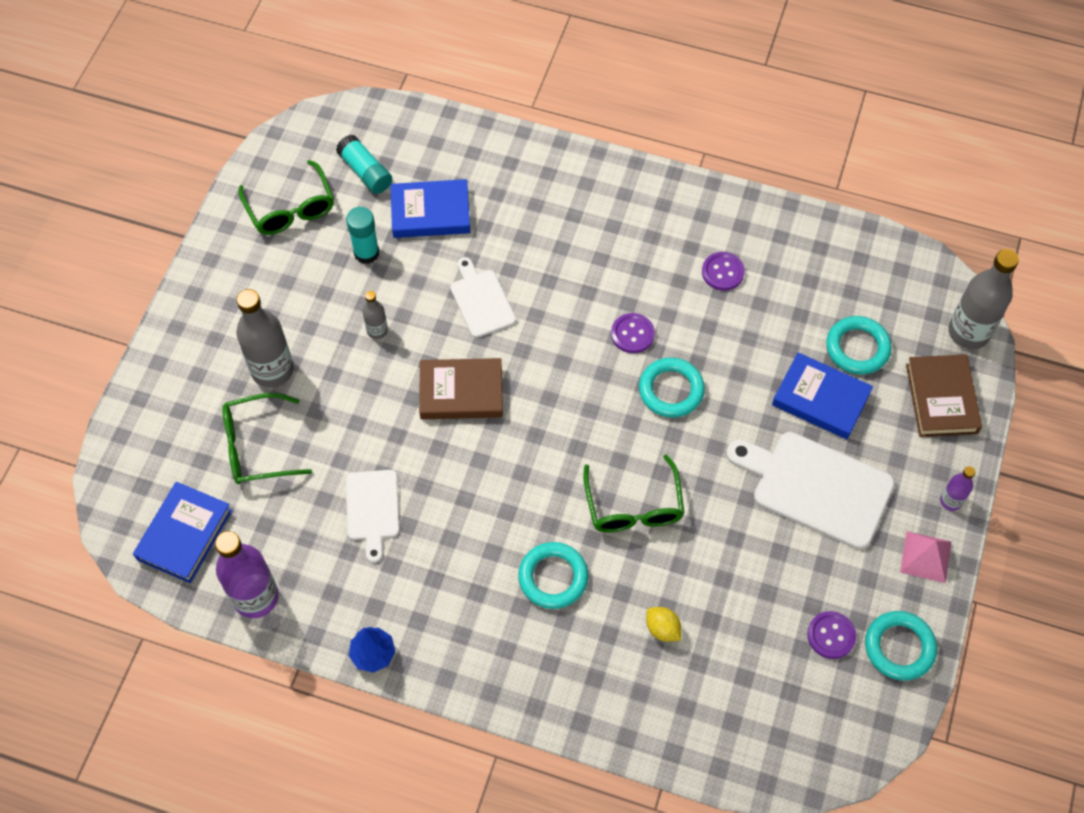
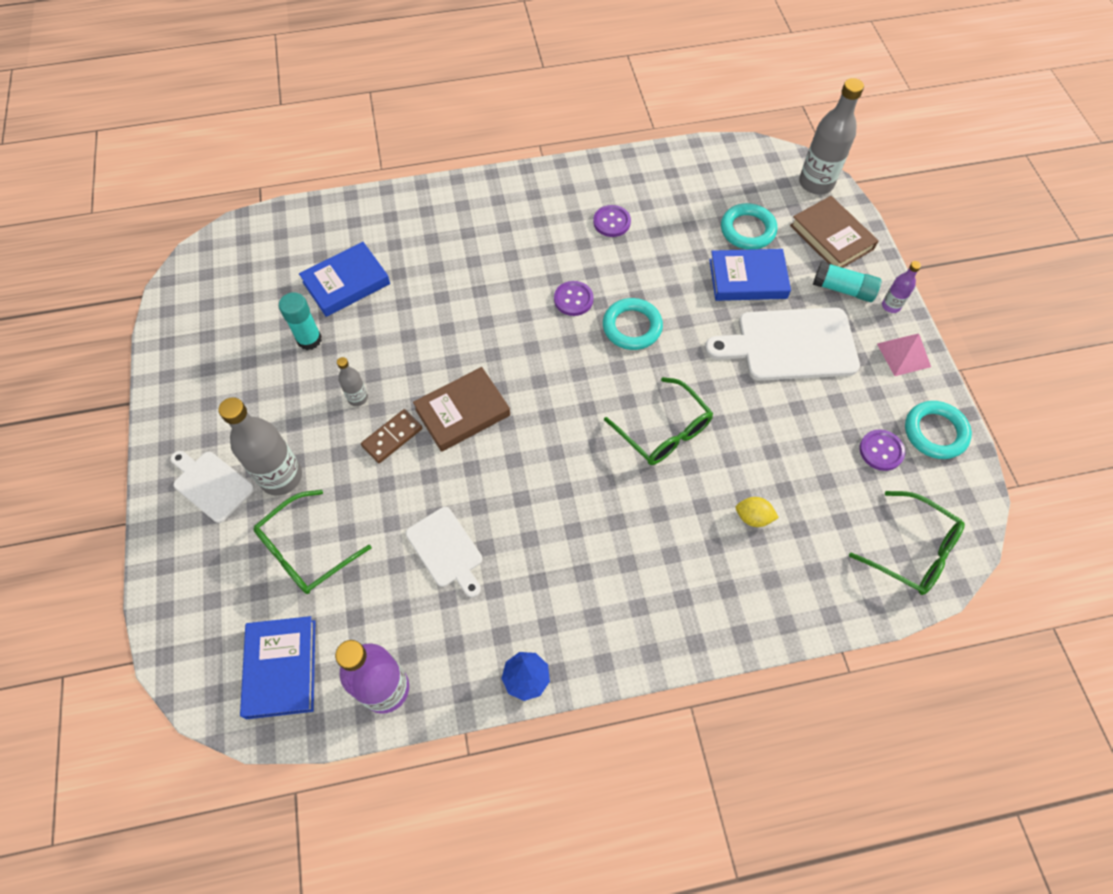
camera: 30 degrees left, 0 degrees up
(291, 209) = (218, 335): green glasses -> green glasses (912, 551)
(365, 172) = (269, 276): turquoise glue stick -> turquoise glue stick (843, 289)
(386, 383) = (392, 437): none -> brown domino
(481, 300) = (433, 331): white cutting board -> white cutting board (211, 484)
(553, 577) = (638, 524): turquoise ring -> none

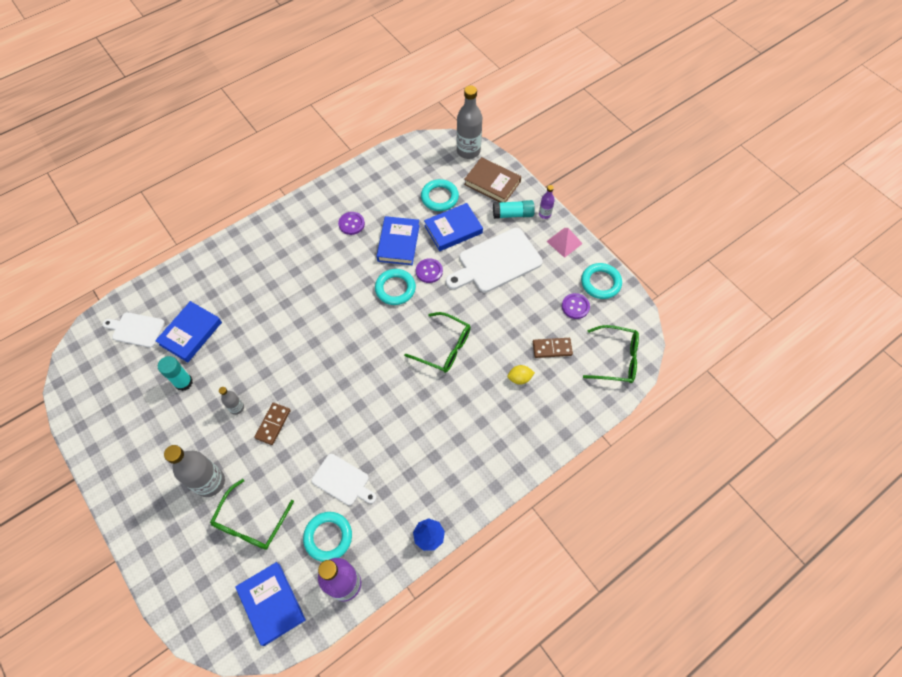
camera: 25 degrees left, 0 degrees up
(211, 484) = (163, 508): white cutting board -> white cutting board (136, 329)
(393, 615) = (328, 537): none -> turquoise ring
(462, 412) = (312, 388): brown book -> none
(573, 299) = (350, 285): purple button -> purple button (429, 271)
(663, 269) = (398, 243): none -> blue book
(819, 495) = (552, 348): none -> brown domino

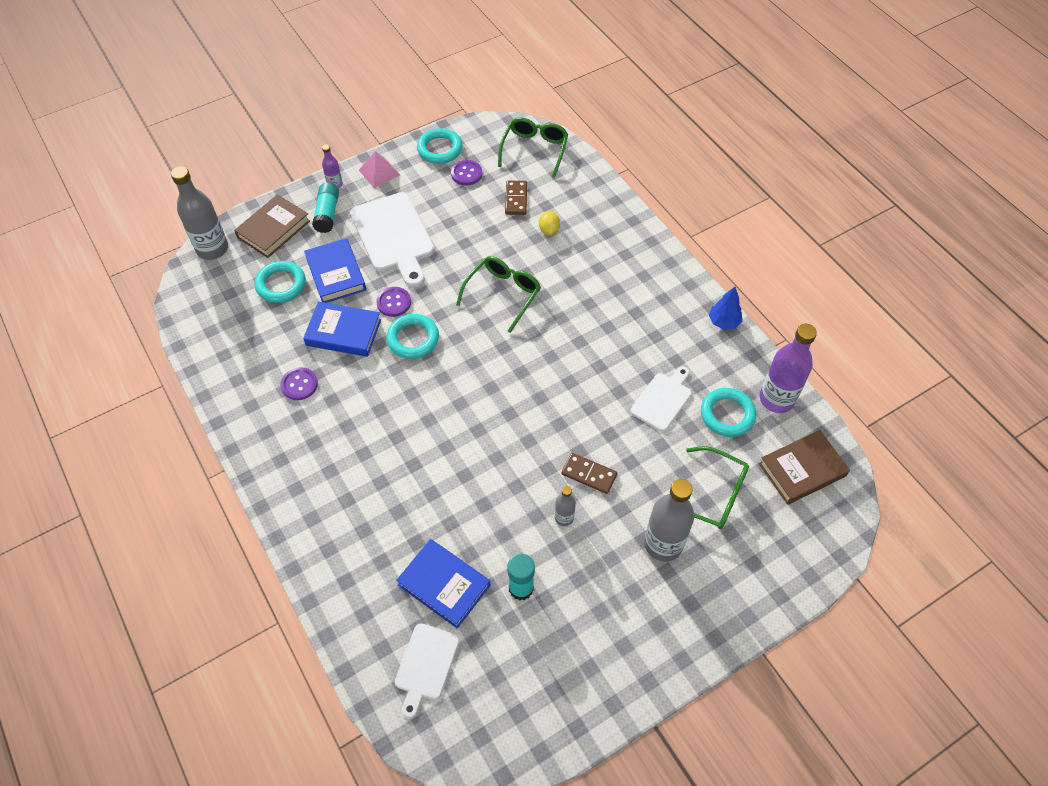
camera: 85 degrees left, 5 degrees down
(271, 603) = (802, 470): blue book -> brown book

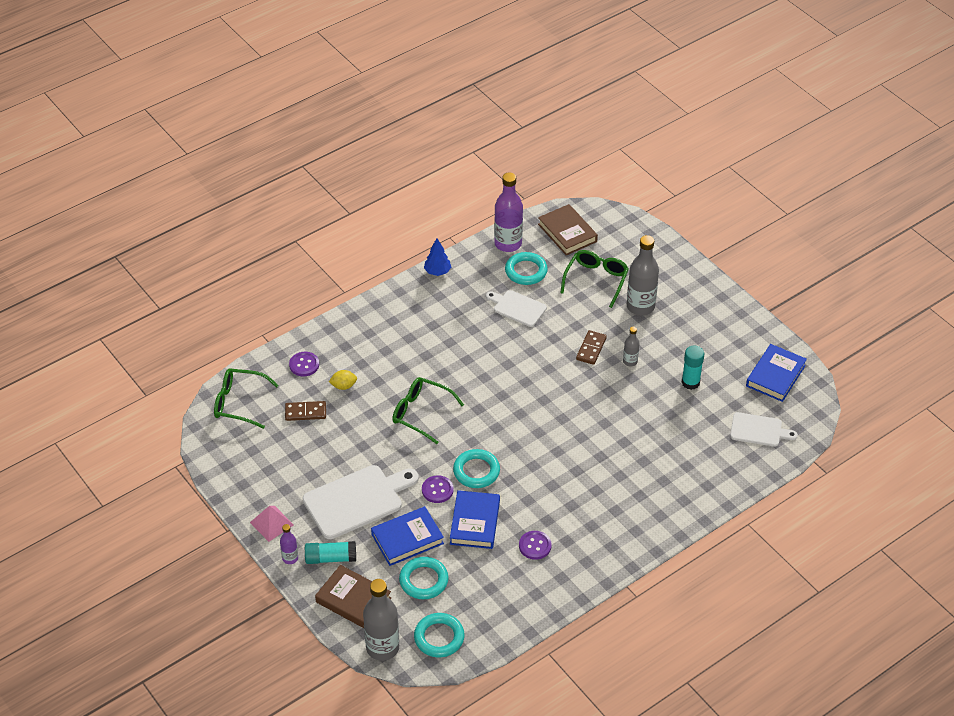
camera: 95 degrees left, 10 degrees down
(440, 149) = (238, 477): turquoise ring -> turquoise ring (439, 637)
(444, 585) = (697, 426): blue book -> blue book (775, 376)
(466, 174) = (272, 452): purple button -> purple button (304, 365)

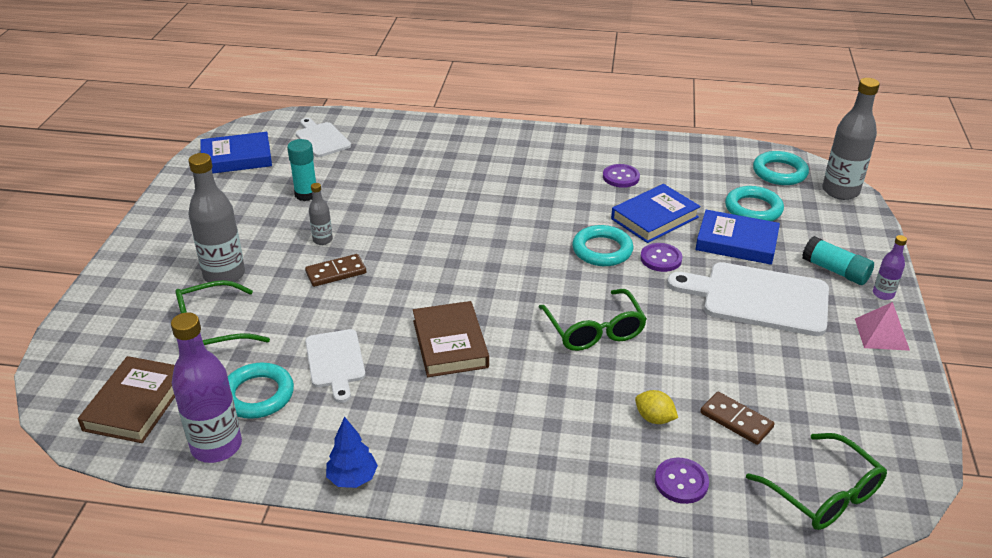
camera: 135 degrees left, 10 degrees down
(353, 600) = (839, 231): brown book -> brown book (450, 344)

